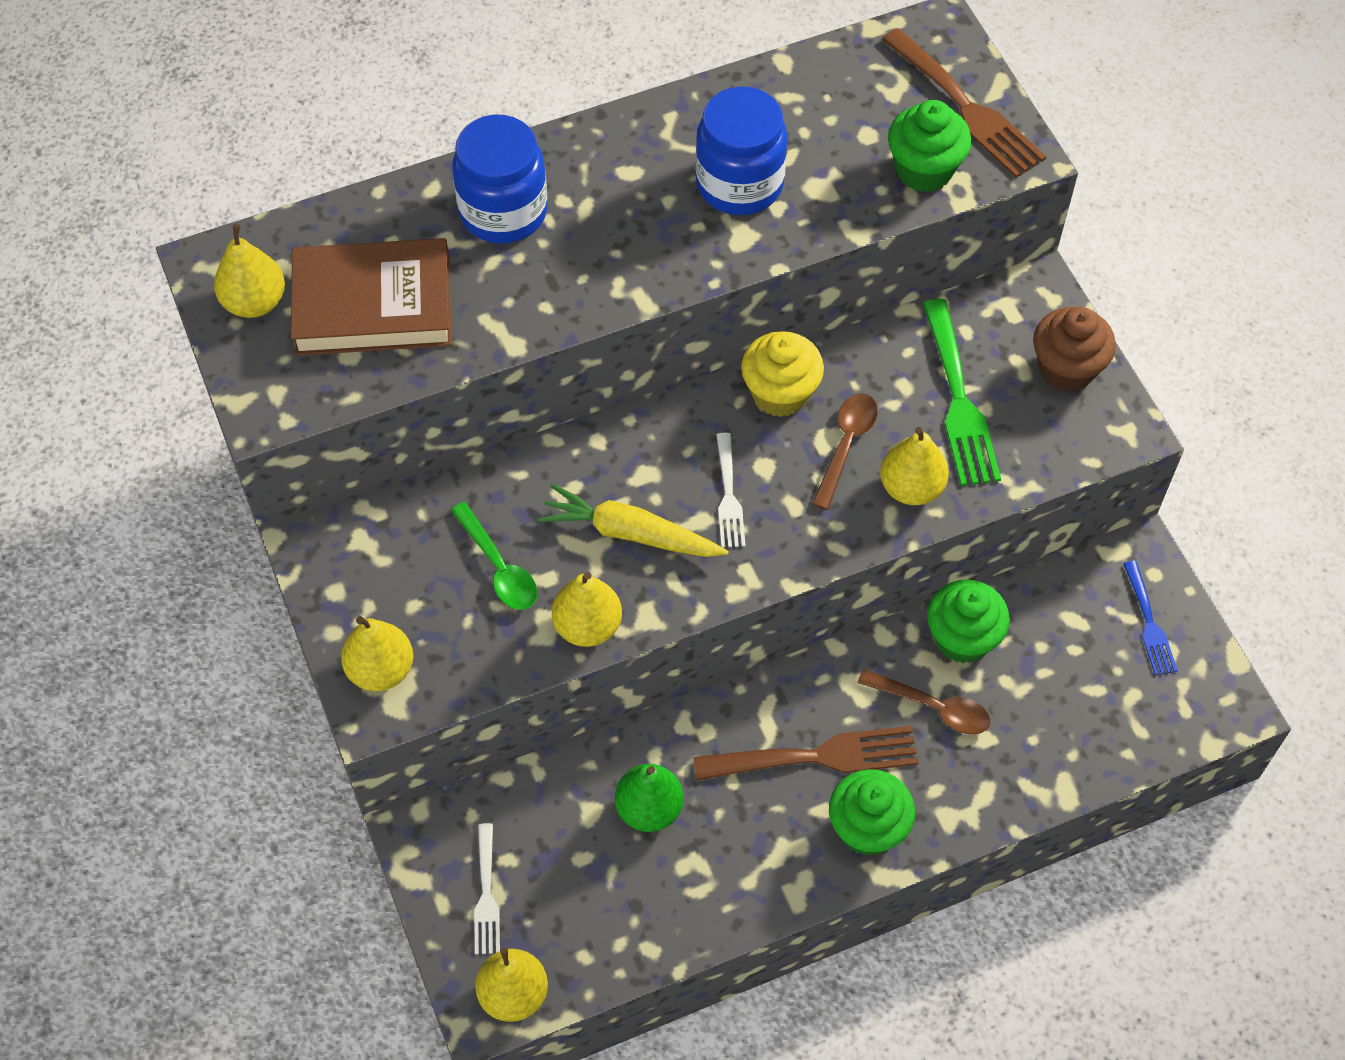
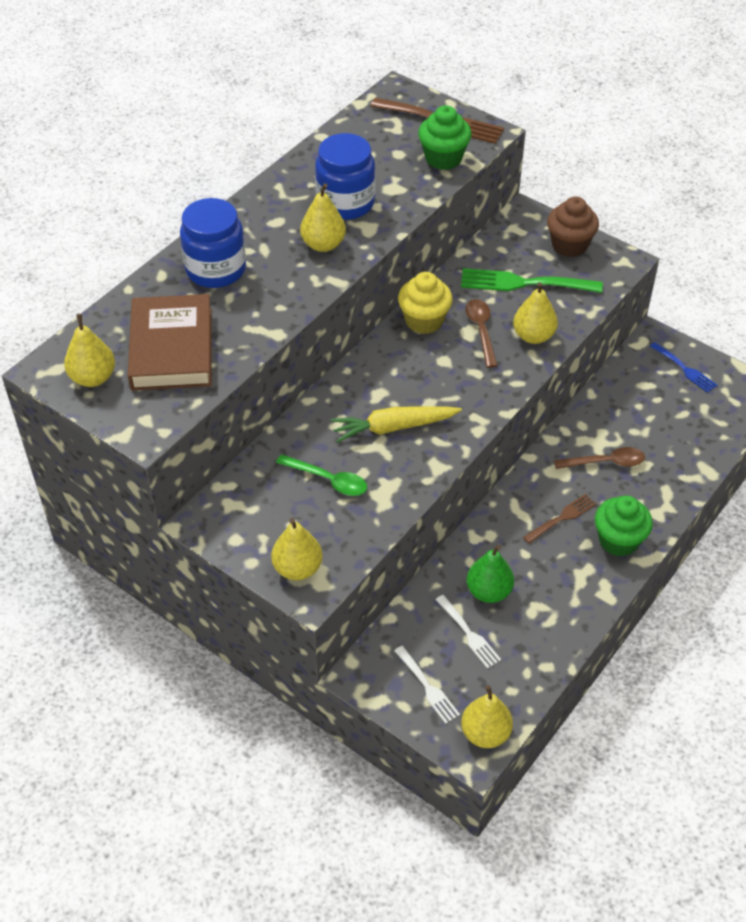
camera: 30 degrees left, 10 degrees down
(373, 305) = (172, 348): brown book -> brown book turned 60 degrees counterclockwise
(587, 626) = (406, 487): yellow pear -> yellow pear (323, 244)
(728, 495) = (435, 383): white fork -> white fork (468, 633)
(815, 757) = (561, 518): brown fork -> brown fork, size x0.58
(958, 400) = (524, 283): green fork -> green fork turned 135 degrees clockwise
(962, 638) = (594, 421): green cupcake -> none

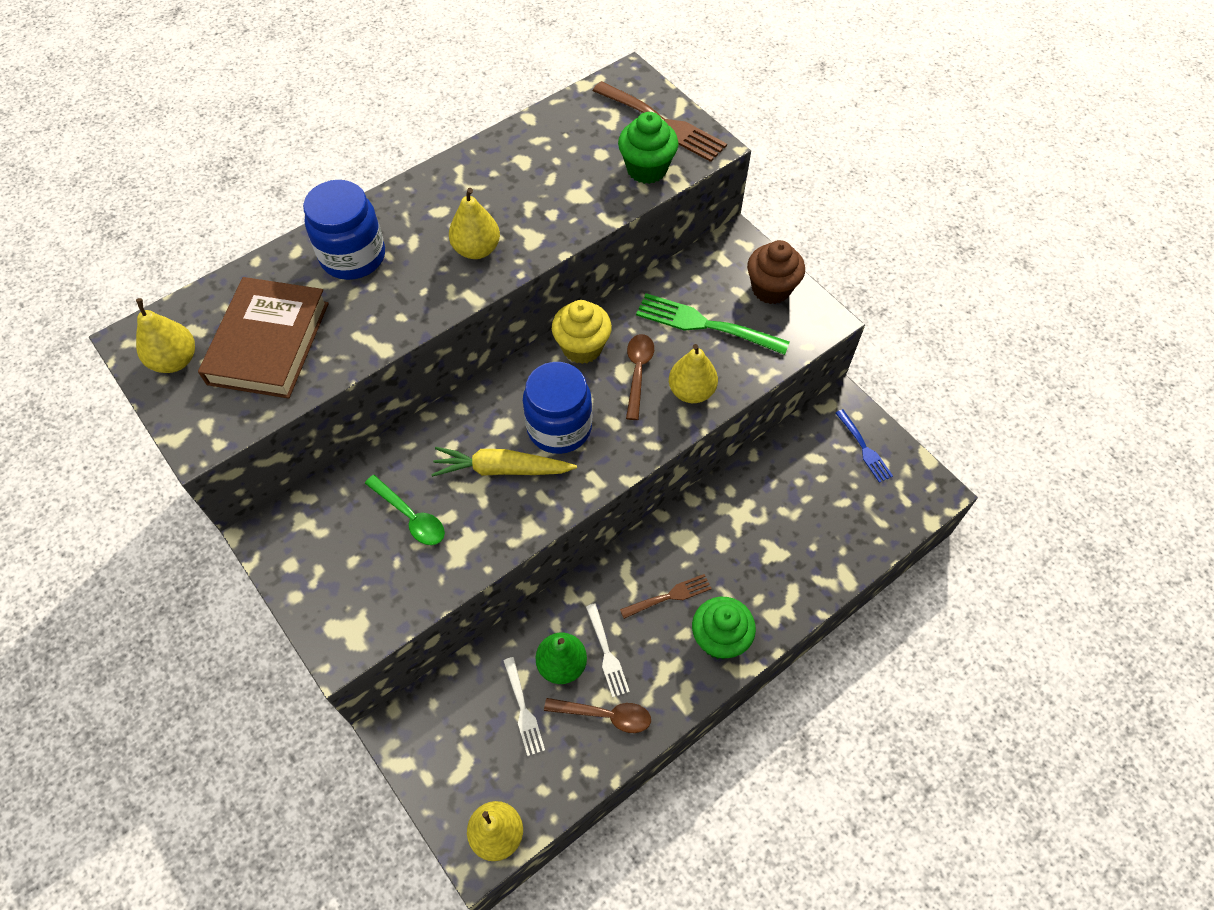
camera: 15 degrees right, 10 degrees up
(297, 568) = (338, 616): yellow pear -> none
(345, 203) = (520, 203): blue jar -> blue jar (559, 428)
(427, 687) = (458, 761): white fork -> white fork (606, 653)
(605, 462) = (739, 541): brown spoon -> brown spoon (605, 715)

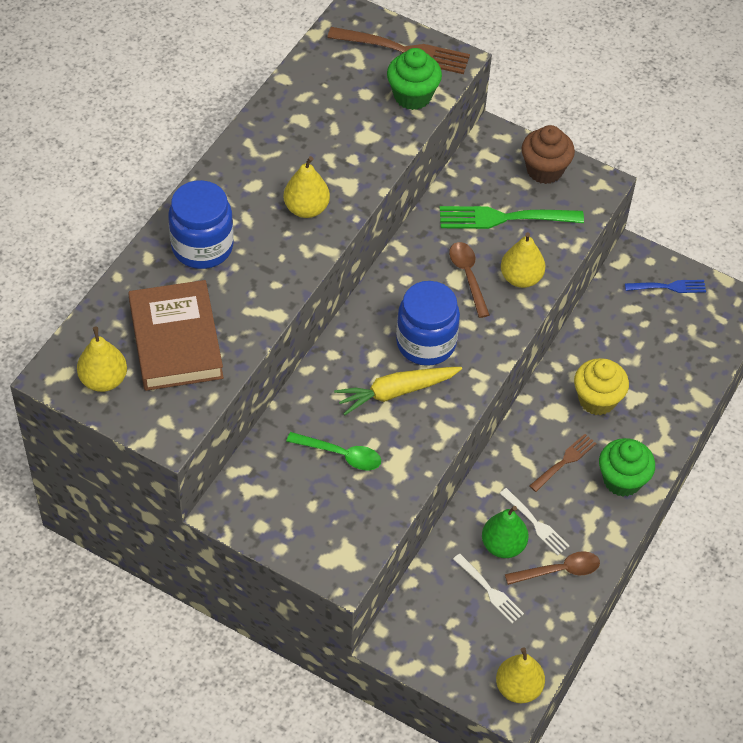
camera: 25 degrees left, 5 degrees down
(582, 347) = (409, 270): yellow cupcake -> yellow cupcake (597, 400)
(864, 448) = (668, 287): blue fork -> blue fork turned 45 degrees counterclockwise

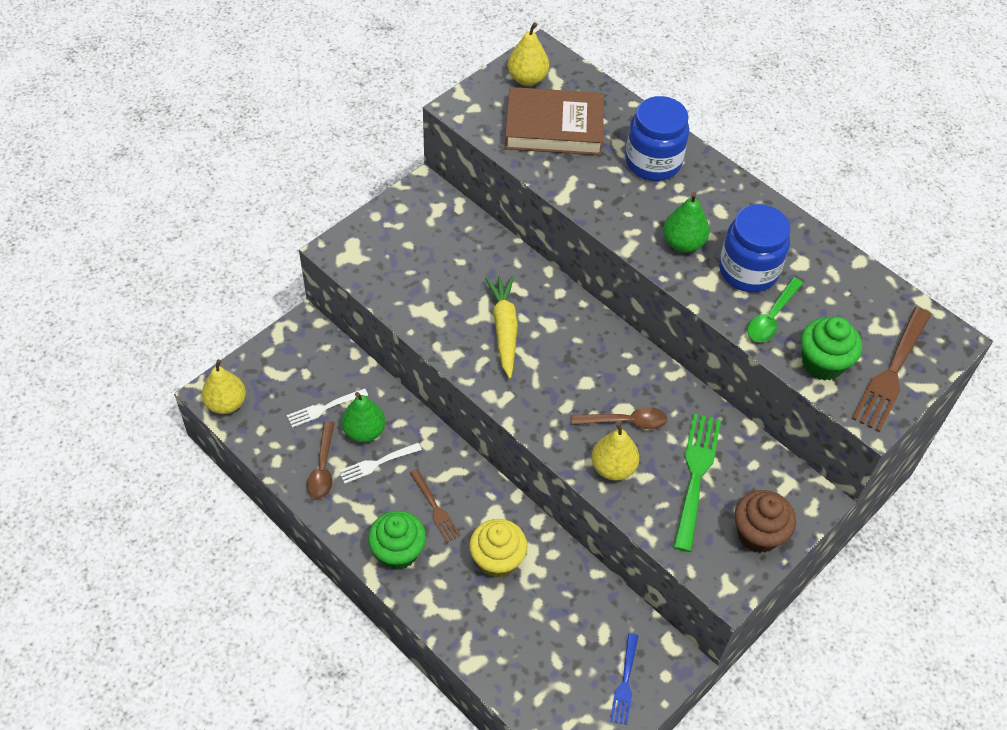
camera: 105 degrees right, 0 degrees up
(306, 208) = (683, 243): yellow pear -> green pear
(341, 455) = (451, 274): green spoon -> green spoon (771, 317)
(426, 343) = (553, 366): blue jar -> blue jar (748, 271)

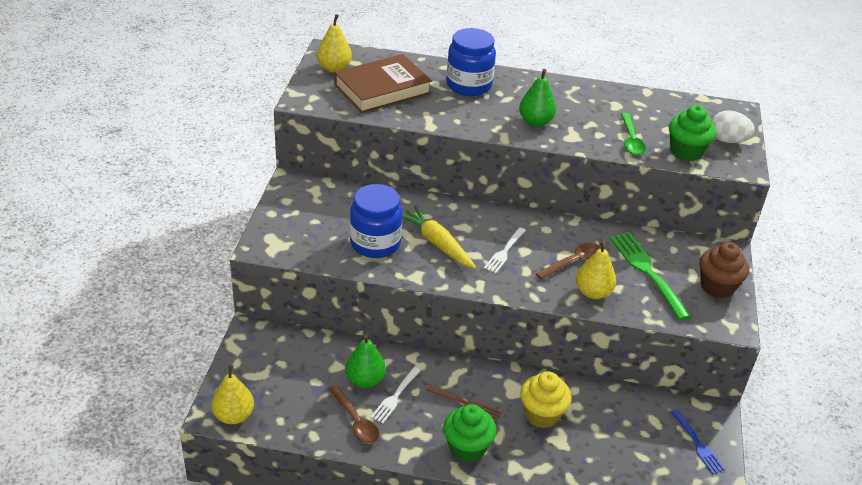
camera: 35 degrees left, 15 degrees down
(324, 408) = (319, 380): white fork -> white fork (504, 252)
(748, 271) = (590, 121): blue jar -> blue jar (375, 243)
(891, 372) = (727, 140): brown fork -> white egg

